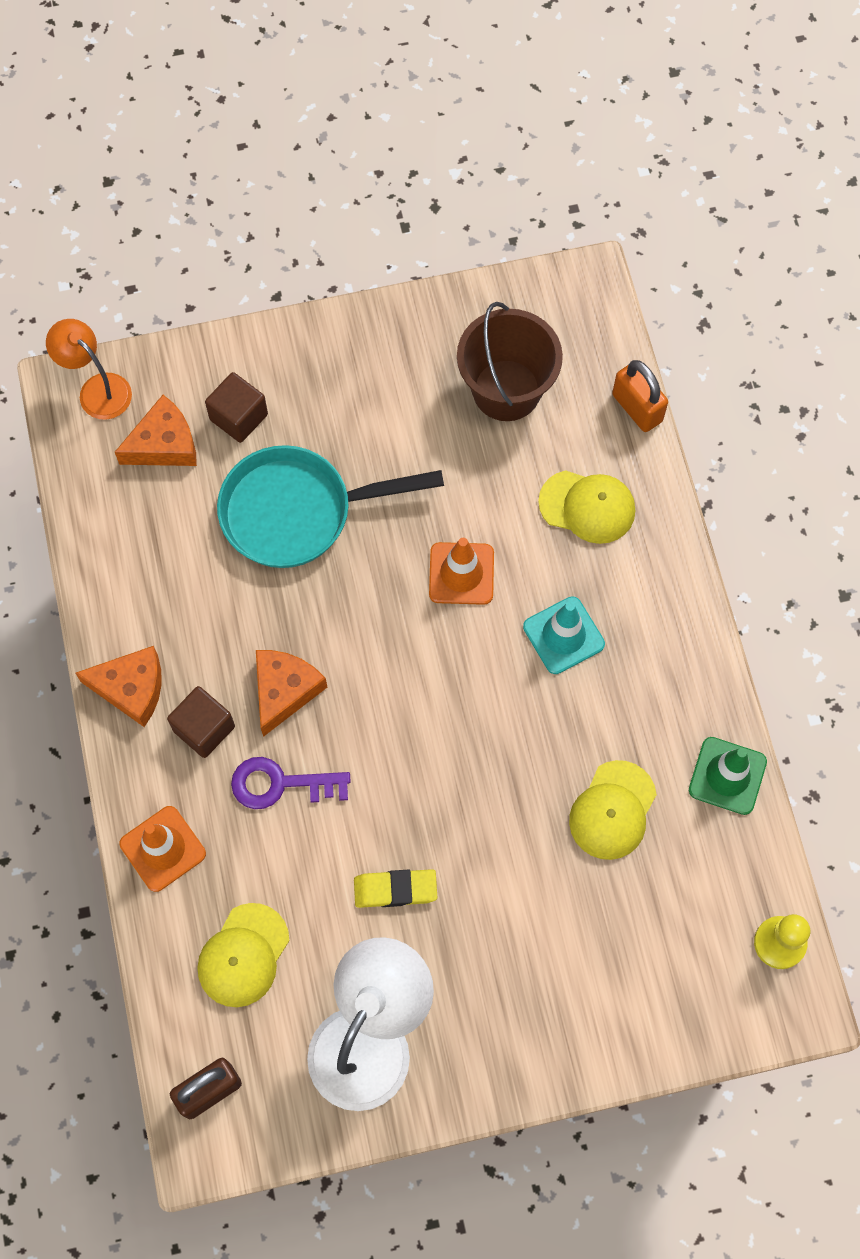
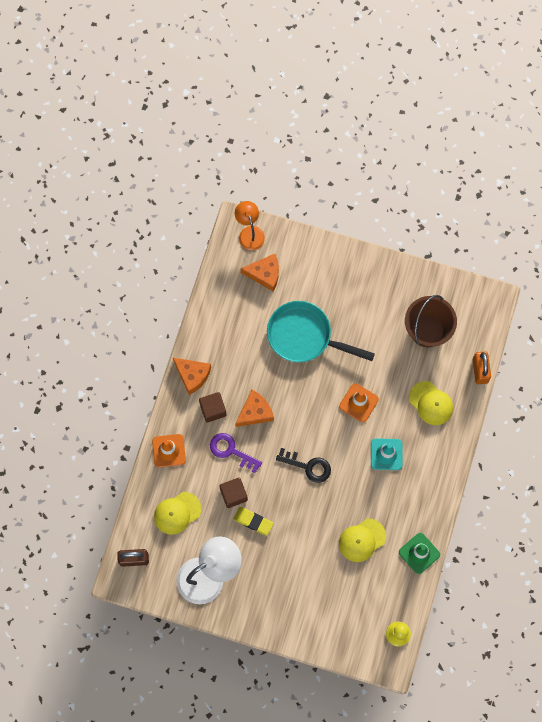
camera: 30 degrees right, 5 degrees up
(239, 417) = (303, 279): brown cube -> brown cube (233, 494)
(437, 734) = (308, 466): none -> black key

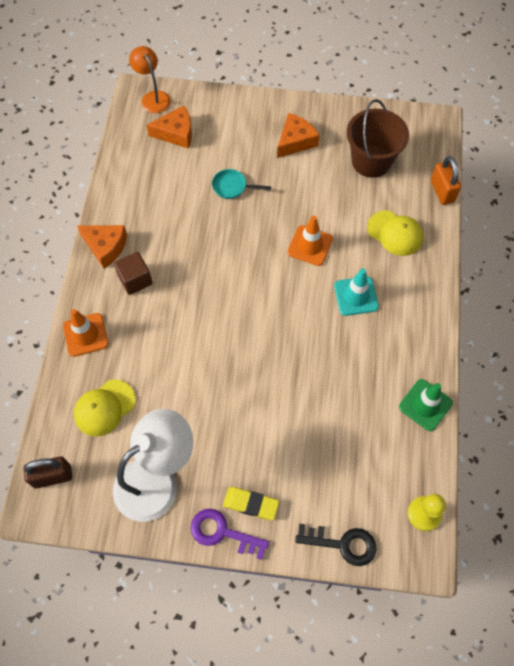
camera: 10 degrees left, 10 degrees down
(231, 451) = (164, 322): purple key -> purple key (223, 533)
(233, 494) = (175, 373): brown cube -> none
(253, 521) = (205, 401): yellow eraser -> yellow eraser (250, 504)
(255, 412) = (187, 274): orange cheese -> orange cheese (295, 141)
(304, 336) = (232, 187): turquoise pan -> turquoise pan, size x0.46
(308, 466) = (263, 325): black key -> black key (342, 544)
(362, 540) = (349, 401): yellow cap -> none

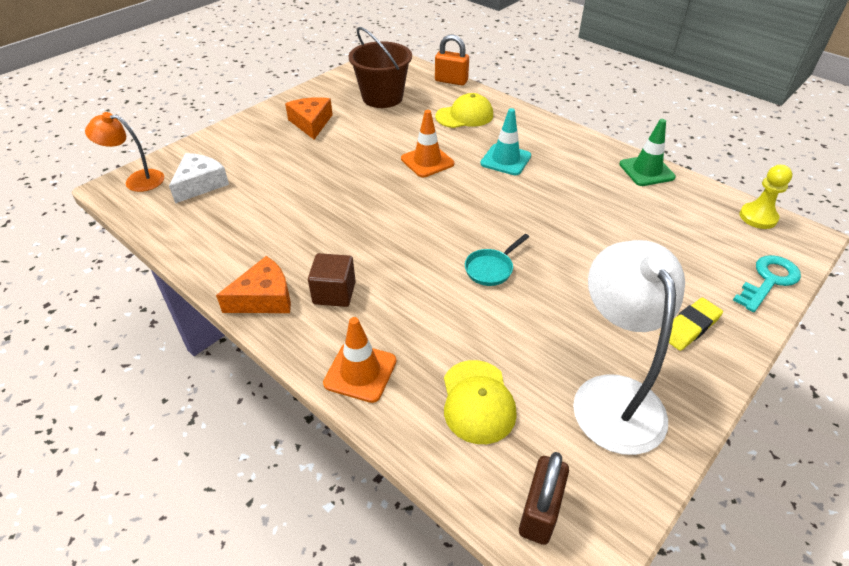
camera: 55 degrees left, 20 degrees down
(176, 133) = (200, 184): orange cheese -> white cheese
(223, 533) = (715, 366): purple key -> none
(232, 187) = (309, 177): turquoise pan -> turquoise pan (491, 269)
(342, 544) = (768, 281): black key -> turquoise key

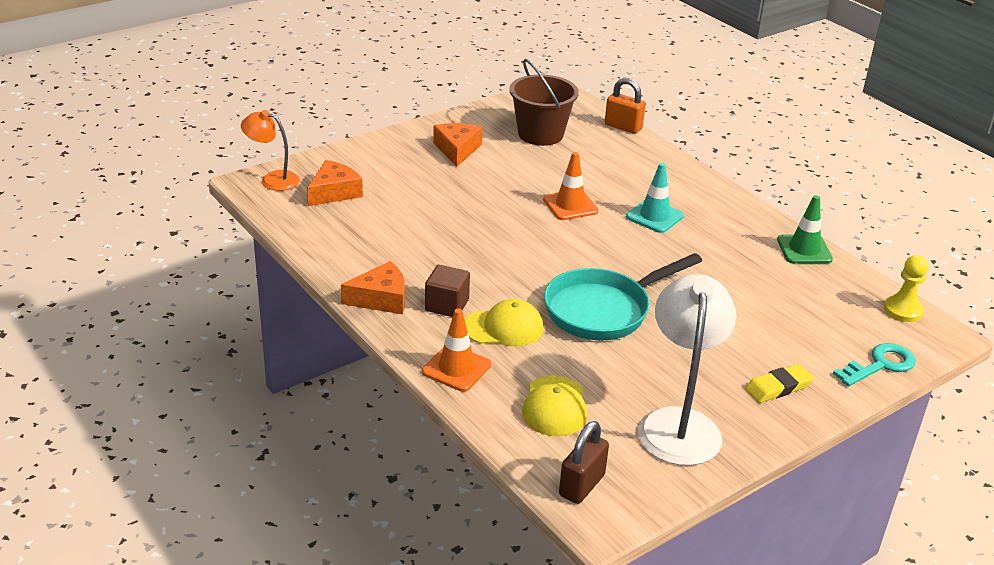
camera: 10 degrees right, 10 degrees down
(200, 184) = (334, 192): white cheese -> orange cheese
(464, 116) = (625, 166): yellow cap -> yellow cap (503, 327)
(491, 269) = (603, 310): turquoise pan -> turquoise pan, size x2.19

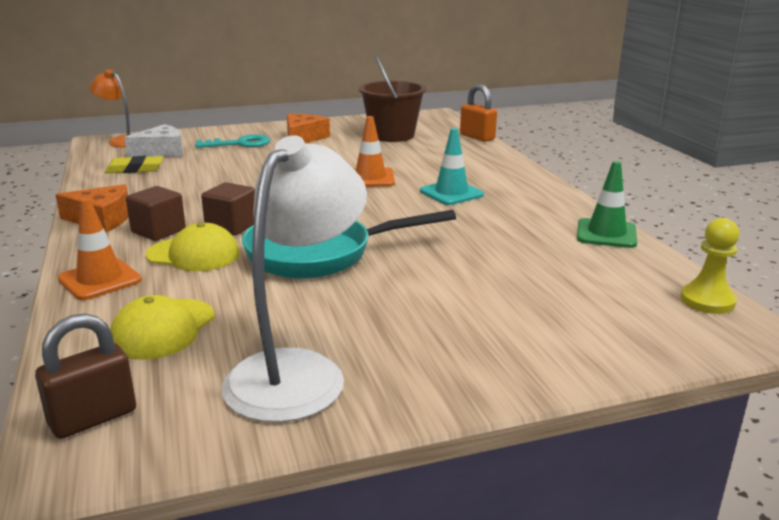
camera: 20 degrees right, 10 degrees down
(334, 192) = (161, 152): orange cheese -> white cheese
(504, 289) = (231, 226): none -> brown cube
(778, 387) = (470, 354): yellow eraser -> yellow eraser (135, 169)
(880, 365) = (639, 352): turquoise key -> turquoise key (239, 144)

